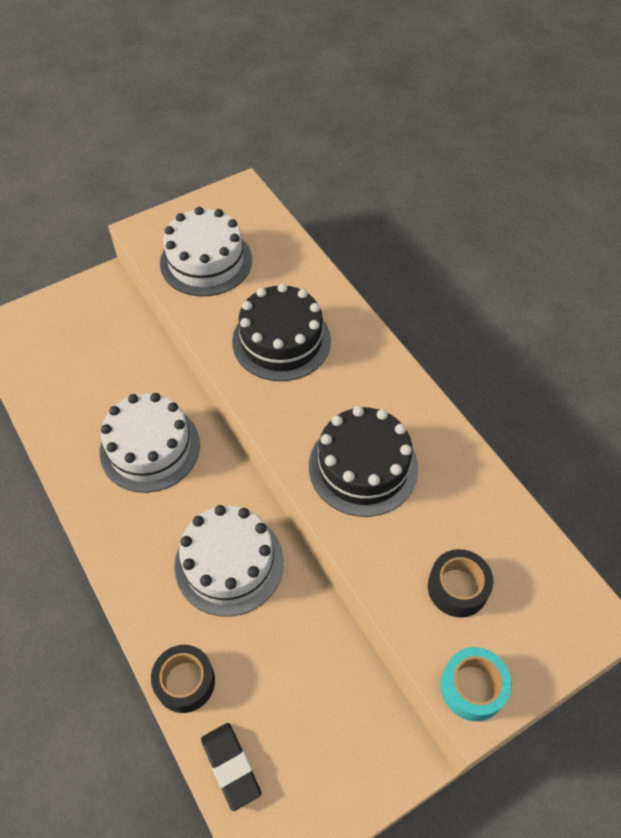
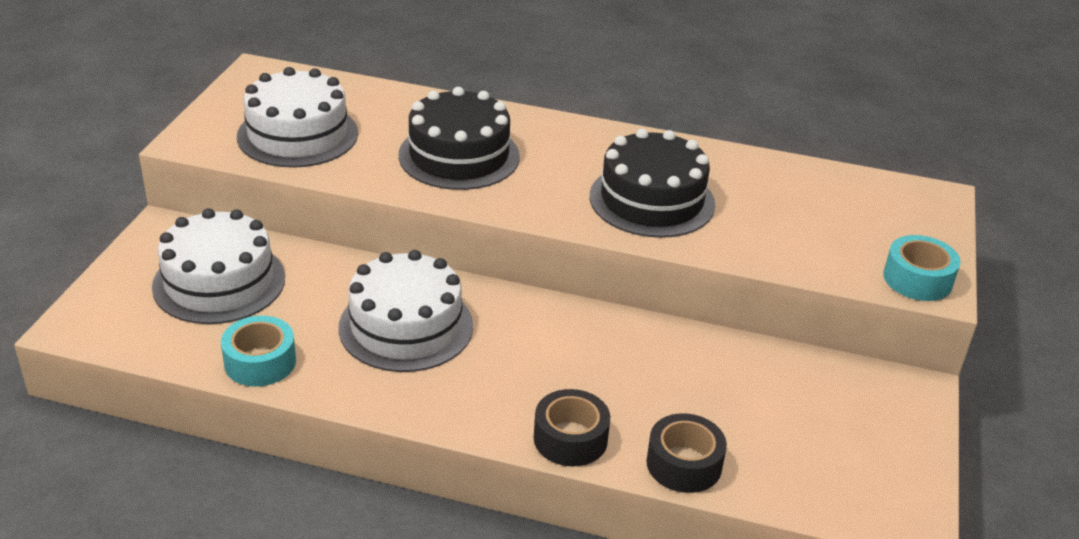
camera: 45 degrees left, 20 degrees down
(52, 418) = (260, 362): none -> turquoise tape
(229, 563) = (603, 361): white cake -> white cake (219, 282)
(231, 766) = (802, 490): black eraser -> none
(457, 587) = (826, 231): black tape -> black tape (570, 439)

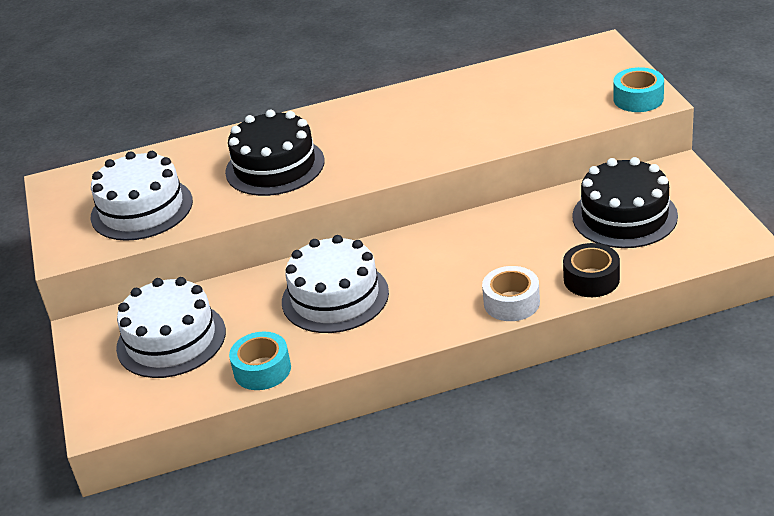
camera: 25 degrees left, 0 degrees up
(570, 439) = (511, 302): black tape -> white tape
(652, 200) = (434, 131): black cake -> black cake (624, 216)

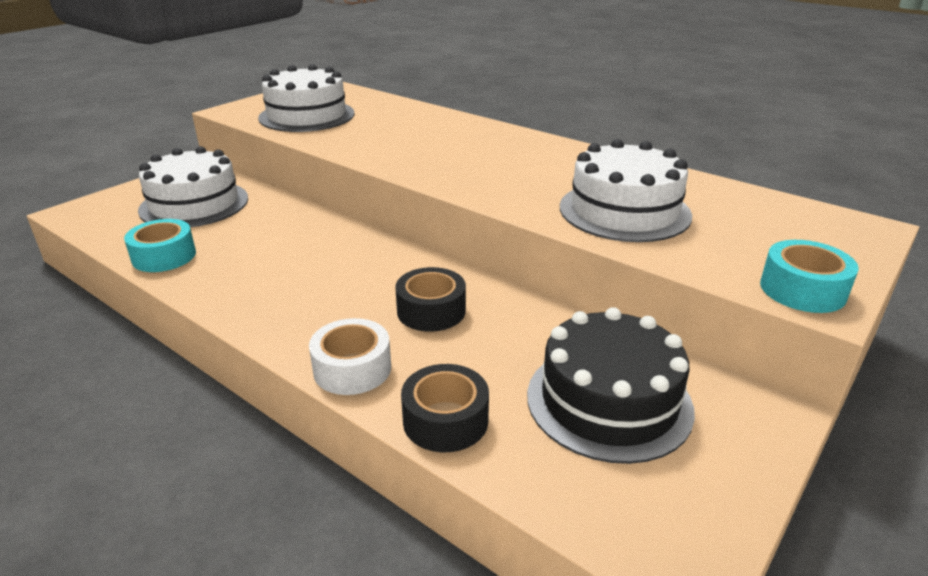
camera: 50 degrees right, 5 degrees down
(275, 166) = (412, 140): black cake -> none
(335, 297) = (296, 255): white cake -> white cake (624, 211)
(477, 252) = (431, 311): none -> black tape

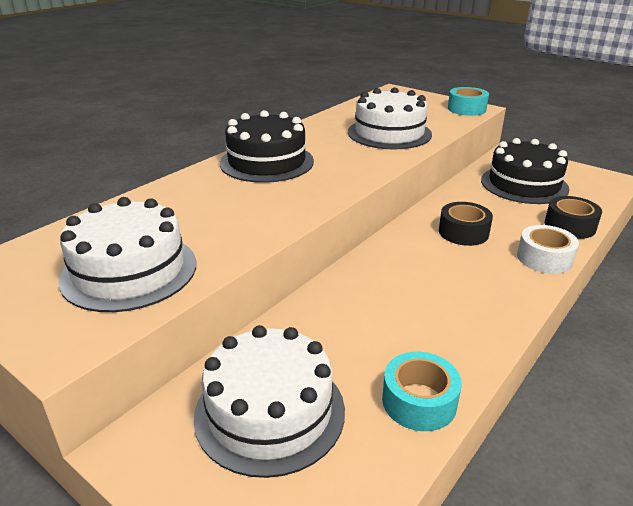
camera: 90 degrees left, 0 degrees up
(504, 146) = (267, 162): none -> black cake

